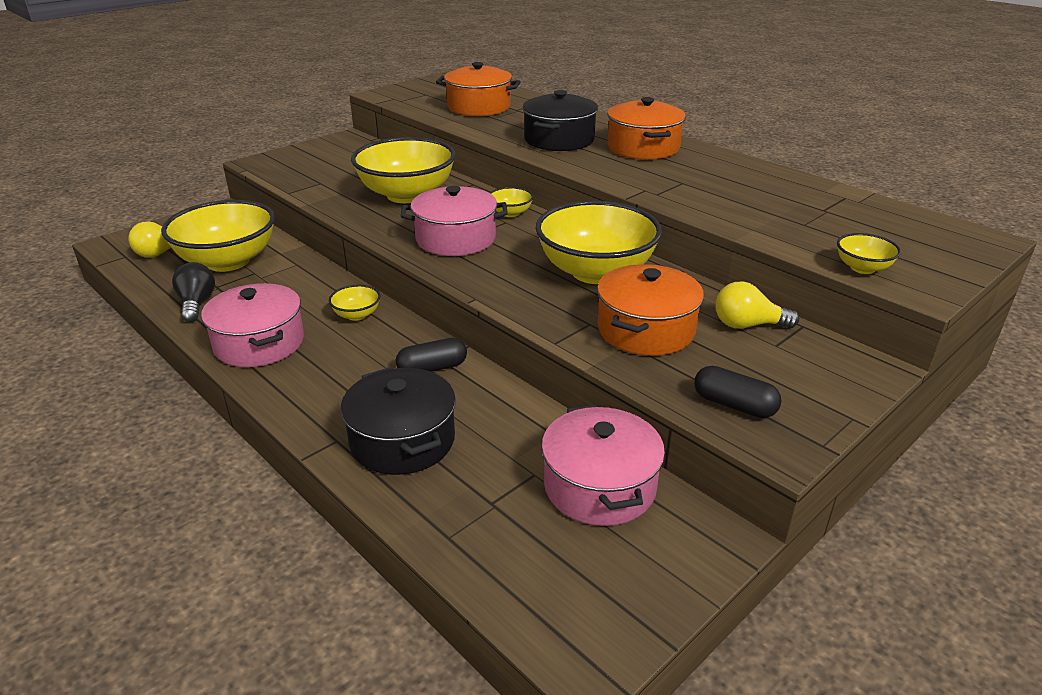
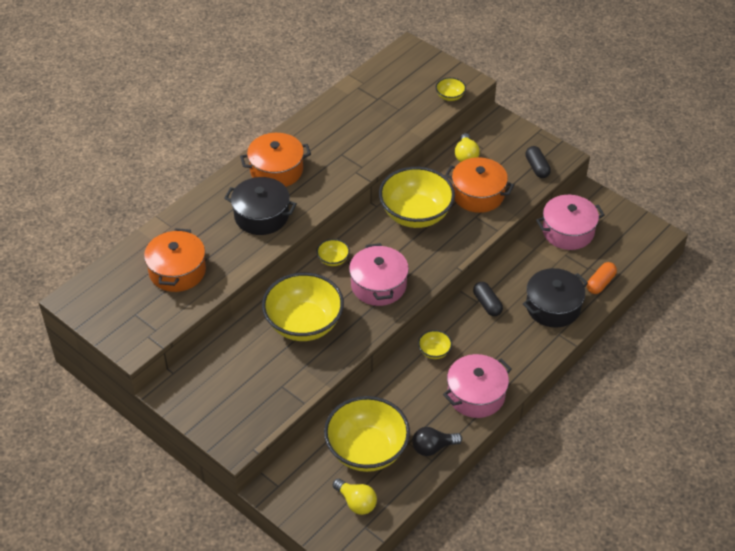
camera: 95 degrees left, 15 degrees up
(445, 516) = (600, 283): none -> orange capsule
(734, 405) = (537, 167): black capsule -> black capsule turned 45 degrees counterclockwise

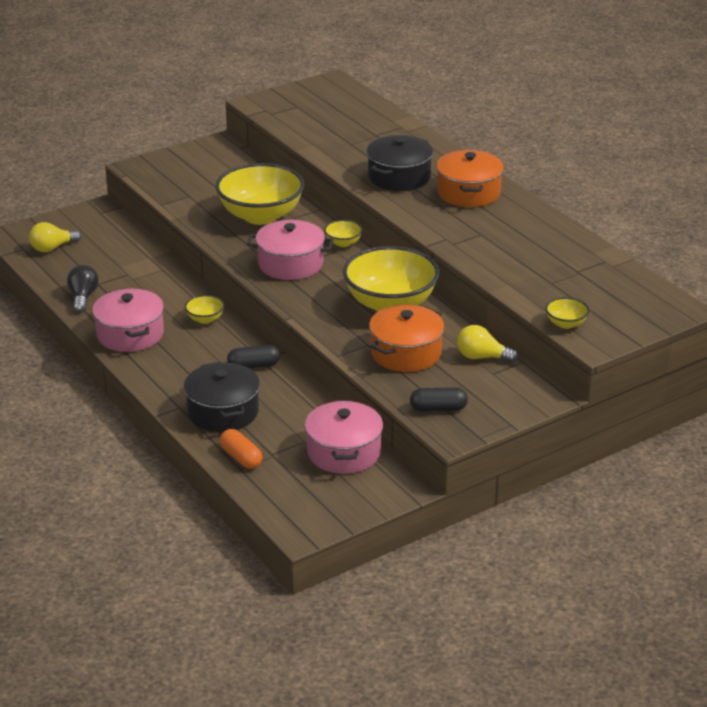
camera: 105 degrees right, 15 degrees down
(177, 271) = (341, 129): orange pot -> none
(367, 450) = (106, 261): yellow bowl -> none

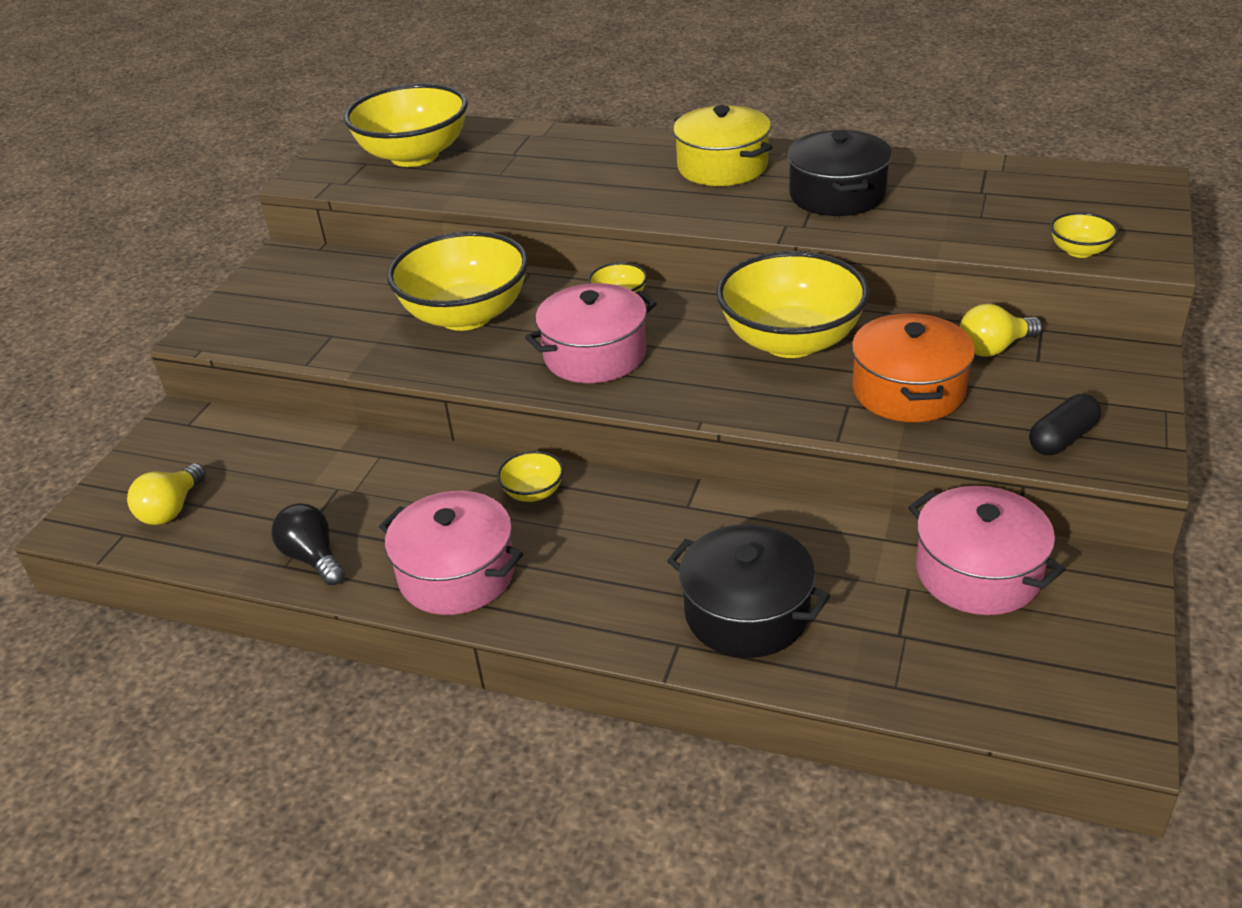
camera: 35 degrees left, 5 degrees up
(241, 457) = (871, 668): orange capsule -> none
(254, 366) = (689, 520): black capsule -> none
(326, 113) = (414, 156): none -> yellow bowl
(399, 177) = (616, 184): black pot -> black pot (837, 195)
(468, 193) = (722, 167): orange pot -> yellow pot

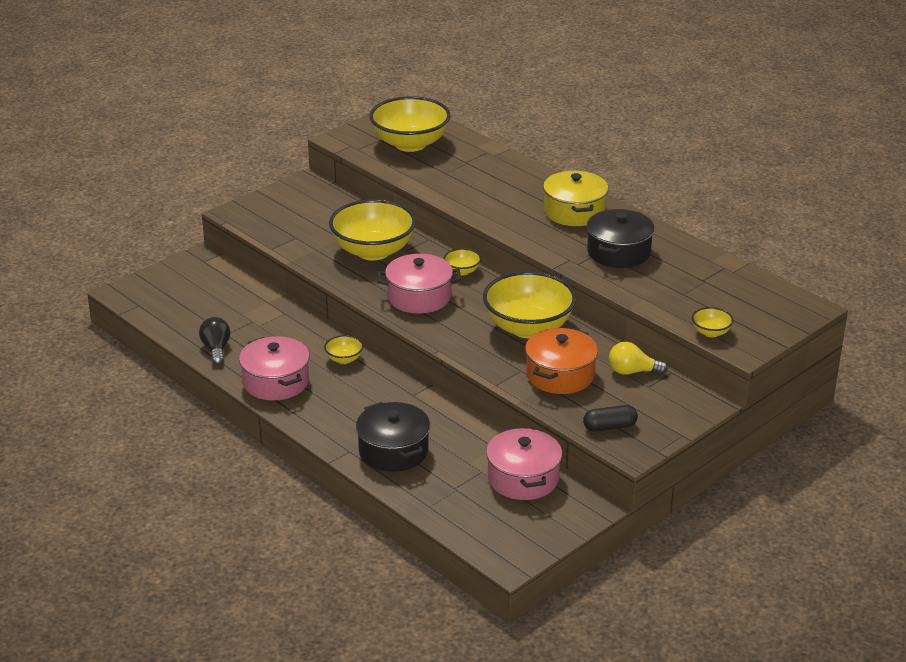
camera: 25 degrees right, 5 degrees down
(172, 509) = (168, 301): yellow light bulb -> none

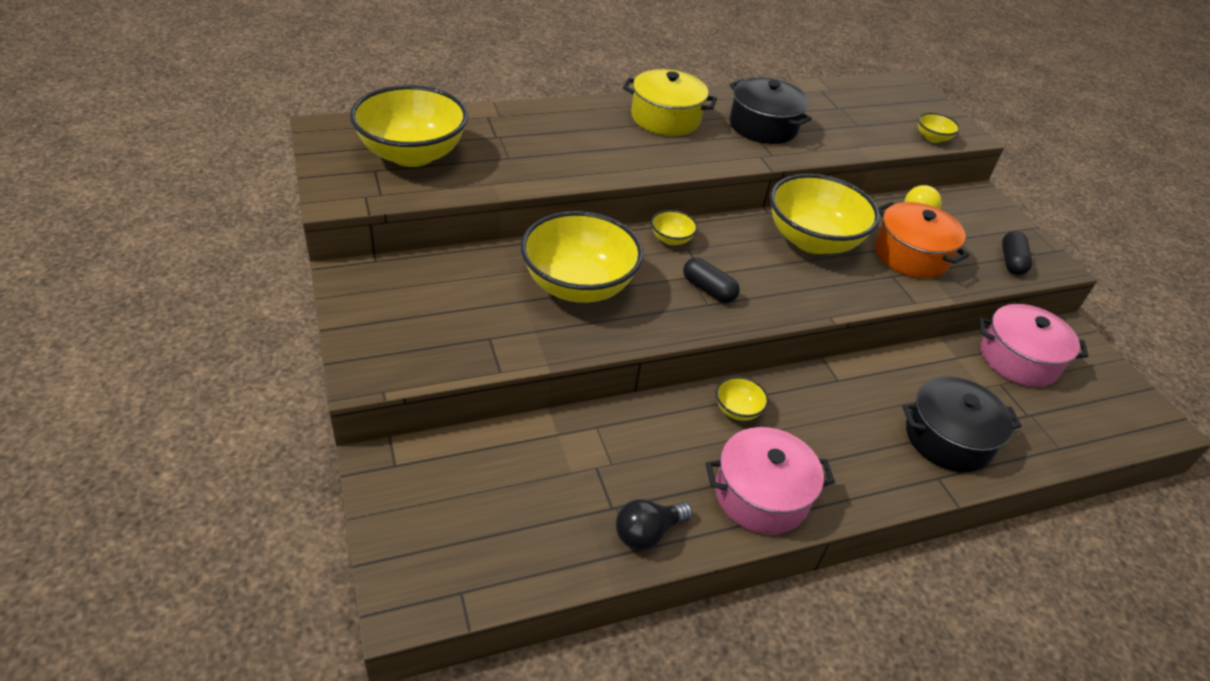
camera: 70 degrees left, 10 degrees up
(216, 349) = (647, 533): black light bulb -> black light bulb turned 45 degrees counterclockwise
(419, 297) = (708, 289): pink pot -> black capsule

